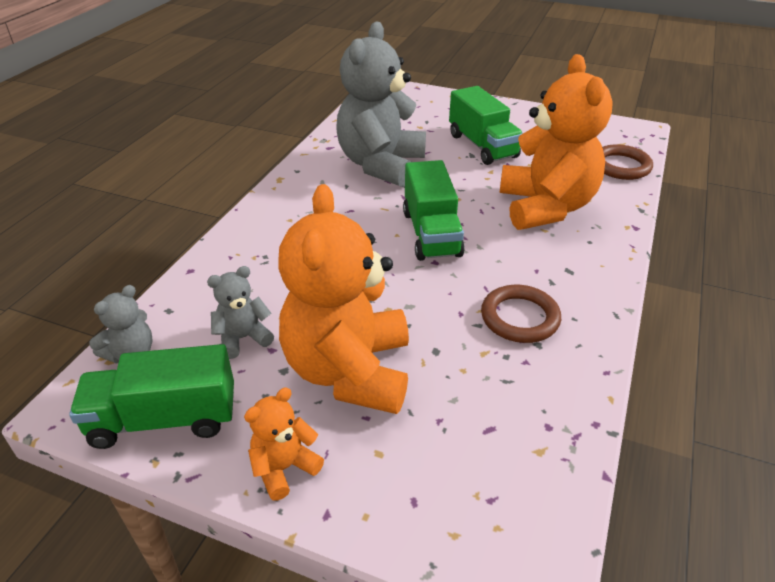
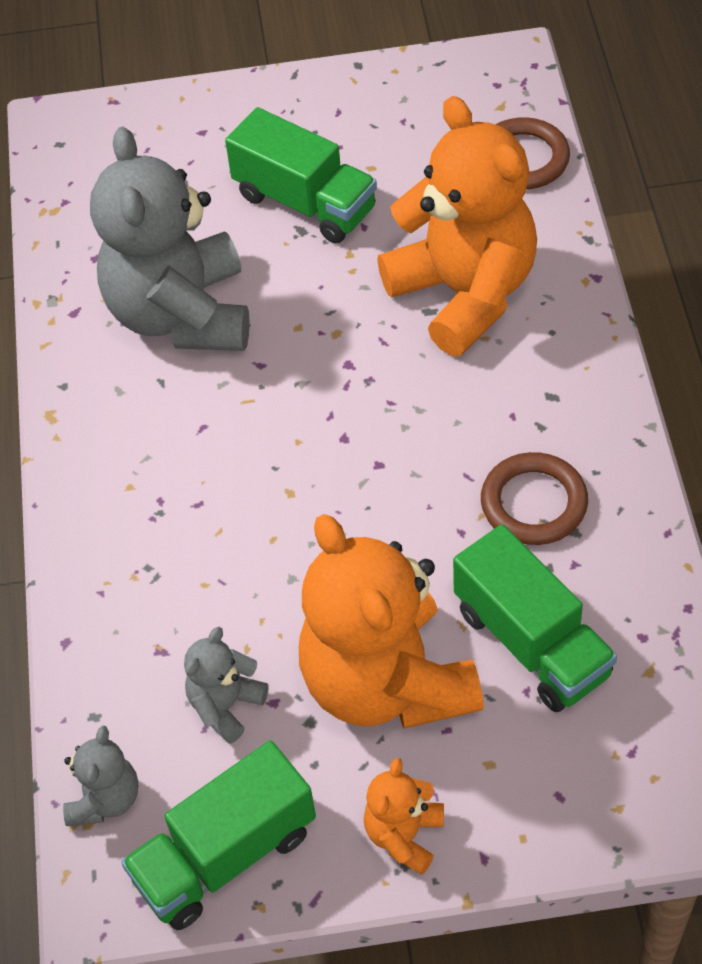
camera: 25 degrees left, 15 degrees up
(431, 233) = (342, 417): green truck -> green truck (532, 642)

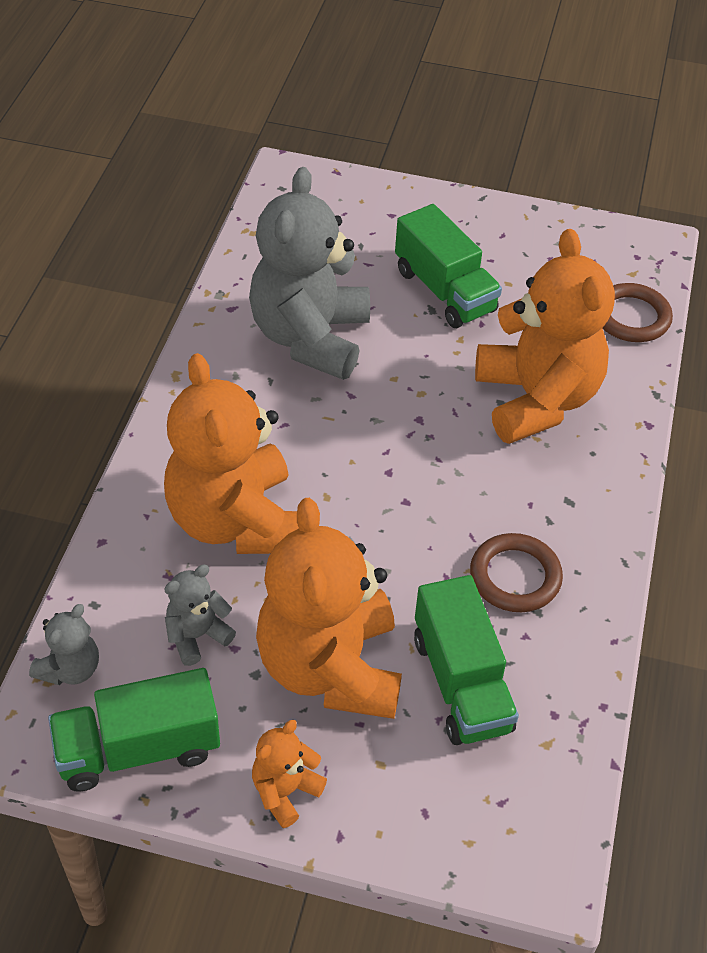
camera: 15 degrees right, 5 degrees down
(203, 559) = (235, 521): none -> orange teddy bear

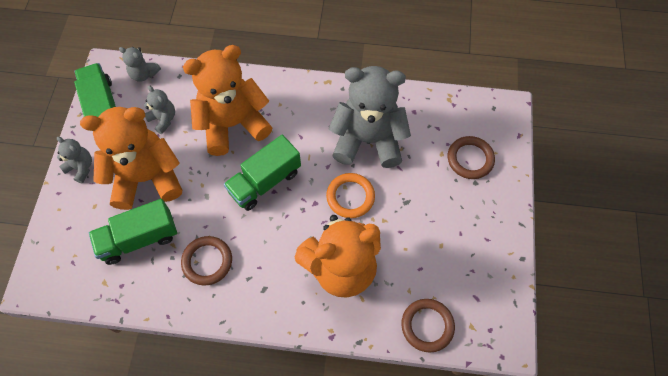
camera: 85 degrees right, 15 degrees up
(285, 791) = (81, 168): orange teddy bear -> grey teddy bear
(368, 228) = (470, 159): none -> brown ring
(413, 373) = (350, 197): none -> orange ring
(444, 291) = (424, 208): green truck -> green truck (265, 181)

